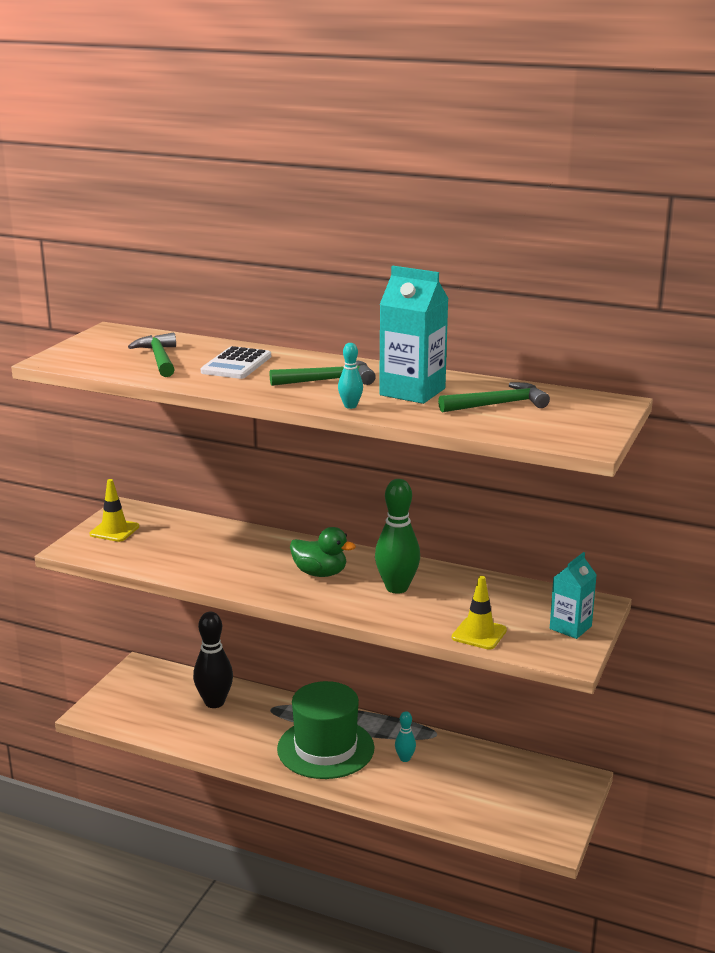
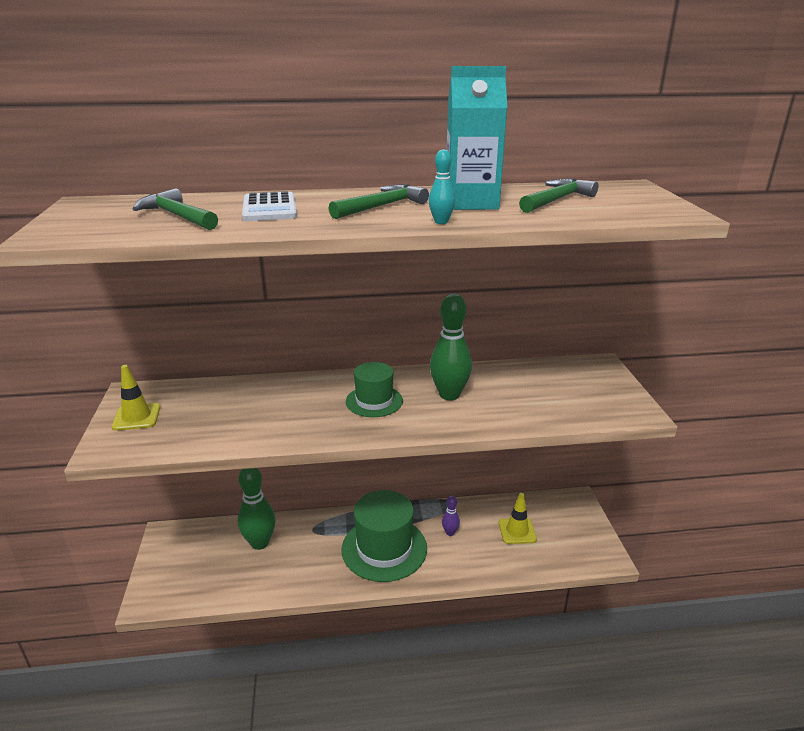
camera: 30 degrees left, 5 degrees up
(214, 702) = (260, 543): black bowling pin -> green bowling pin
(320, 573) = (374, 401): green duck -> green hat
(405, 758) = (450, 532): turquoise bowling pin -> purple bowling pin
(479, 634) = (555, 414): yellow traffic cone -> yellow traffic cone (517, 531)
(570, 627) = (607, 387): turquoise carton -> none

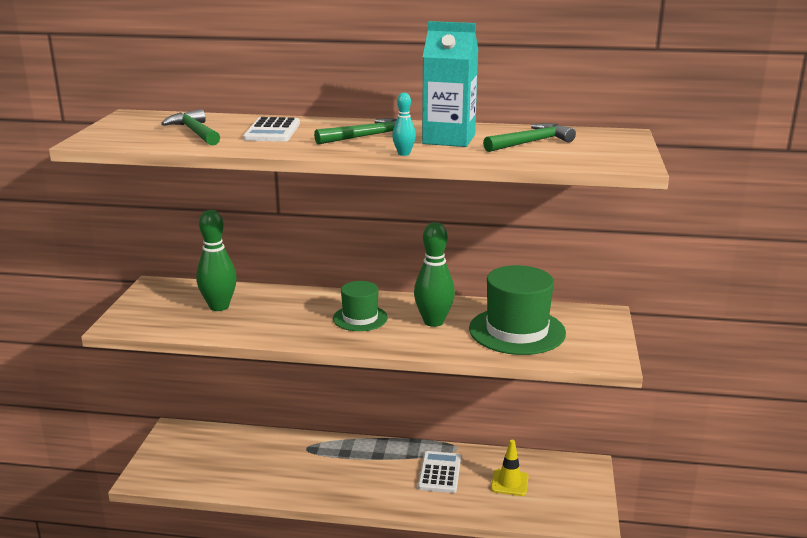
camera: 15 degrees right, 5 degrees down
(136, 417) = (151, 304): yellow traffic cone -> none
(260, 543) = (253, 451): green bowling pin -> green bowling pin (219, 306)
(384, 548) = (368, 475): green hat -> green hat (517, 331)
(450, 532) = (439, 473): purple bowling pin -> white calculator

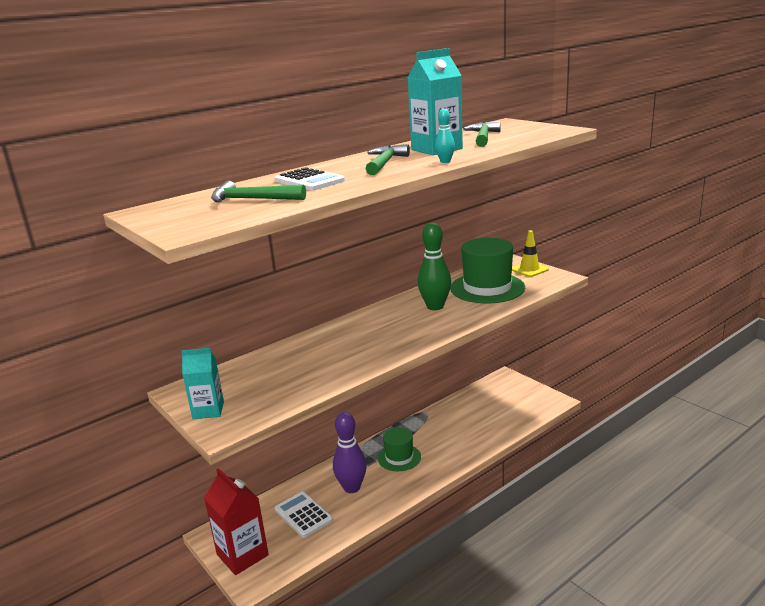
camera: 45 degrees left, 0 degrees up
(137, 308) = (208, 410): none -> turquoise carton
(164, 457) = (242, 555): none -> red carton
(219, 306) = (275, 373): green bowling pin -> none
(297, 465) = (352, 487): none -> purple bowling pin
(360, 318) = (389, 327): green hat -> green hat (399, 457)
(439, 473) = (442, 431): white calculator -> white calculator (303, 515)
(509, 483) = (486, 410): yellow traffic cone -> yellow traffic cone (529, 269)

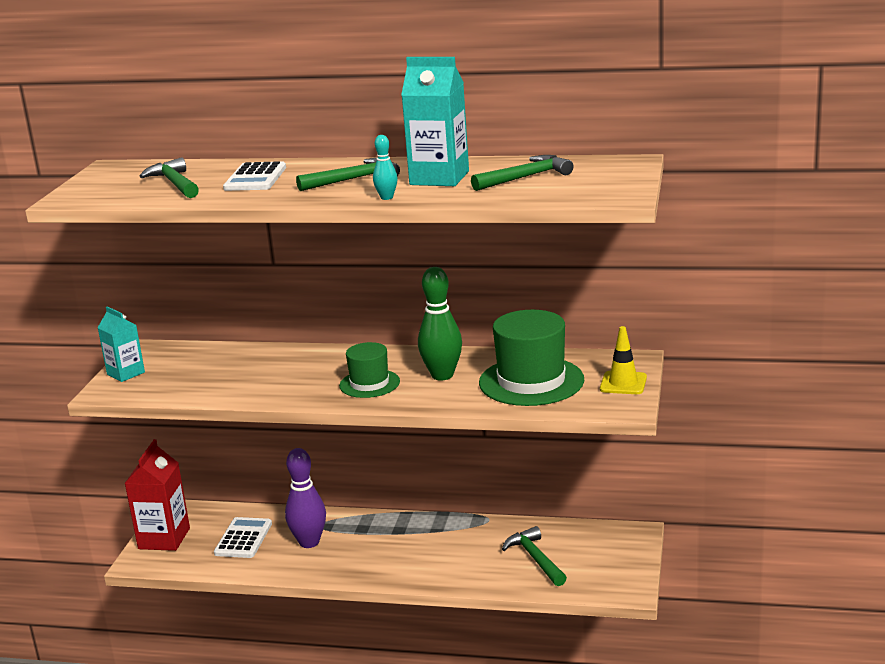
camera: 50 degrees right, 0 degrees up
(399, 457) = (387, 543): green hat -> green hat (369, 384)
(487, 415) = (535, 559): none -> green hammer

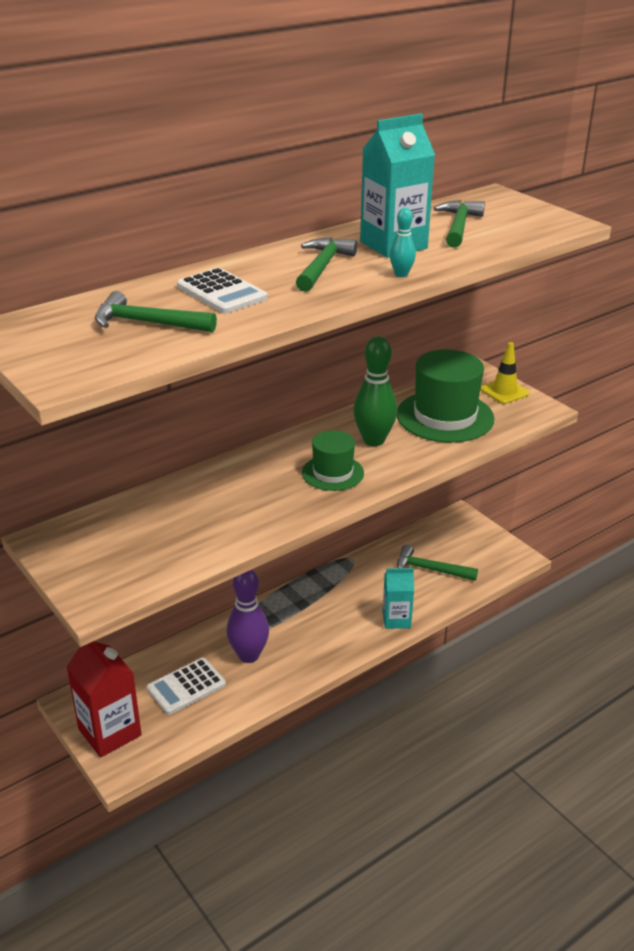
camera: 50 degrees left, 10 degrees up
(126, 373) = (78, 572): turquoise carton -> turquoise carton (396, 619)
(243, 538) = (186, 686): white calculator -> white calculator turned 90 degrees counterclockwise

